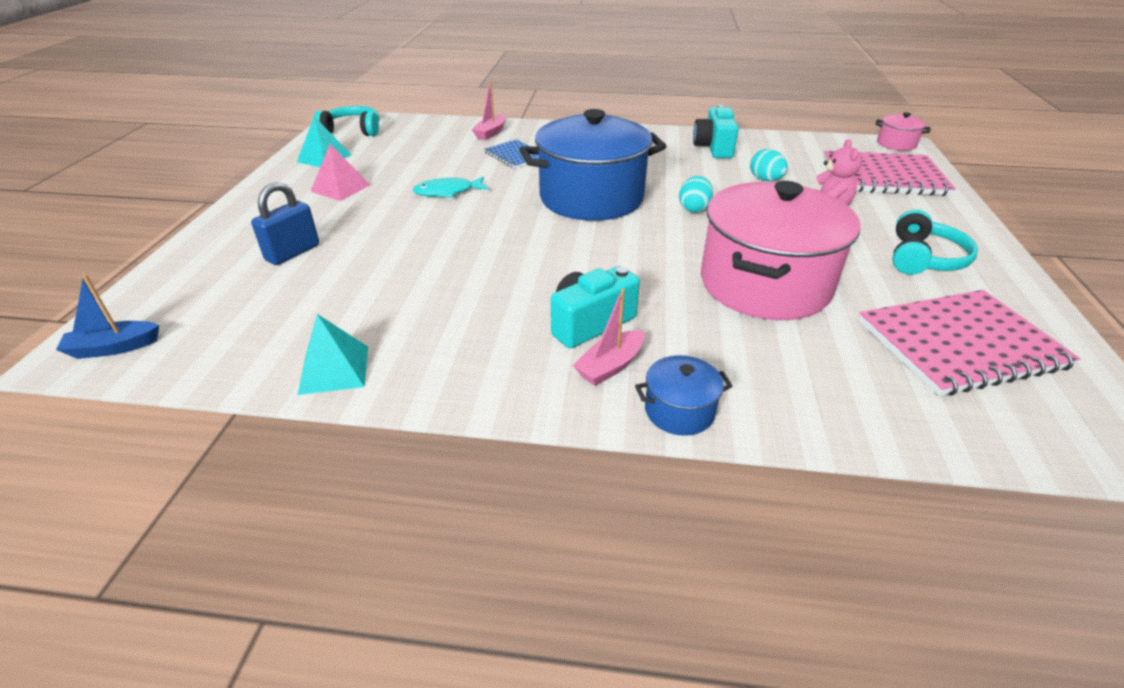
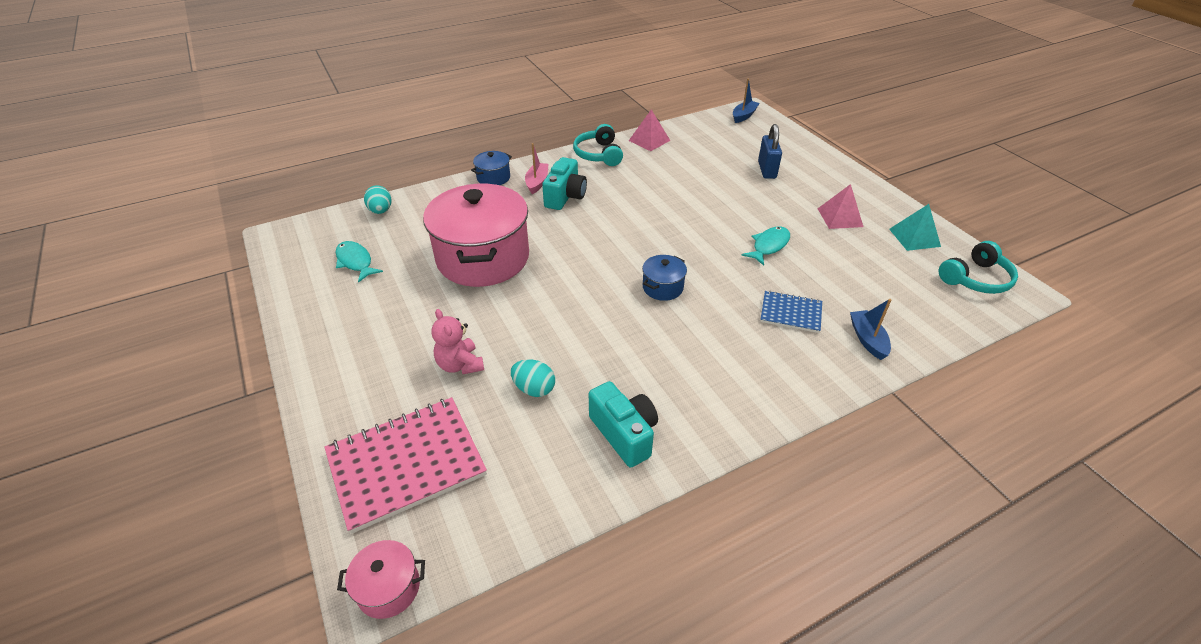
camera: 145 degrees right, 5 degrees up
(334, 369) = (649, 140): turquoise pyramid -> pink pyramid
(491, 133) = (867, 339): pink boat -> blue boat
(591, 198) = (662, 287): blue pot -> blue pot, size x0.42
(694, 209) = (573, 311): turquoise egg -> turquoise egg (381, 211)
(924, 258) = (370, 332): turquoise headphones -> turquoise headphones (598, 154)
(959, 344) = (355, 262): pink notebook -> turquoise fish

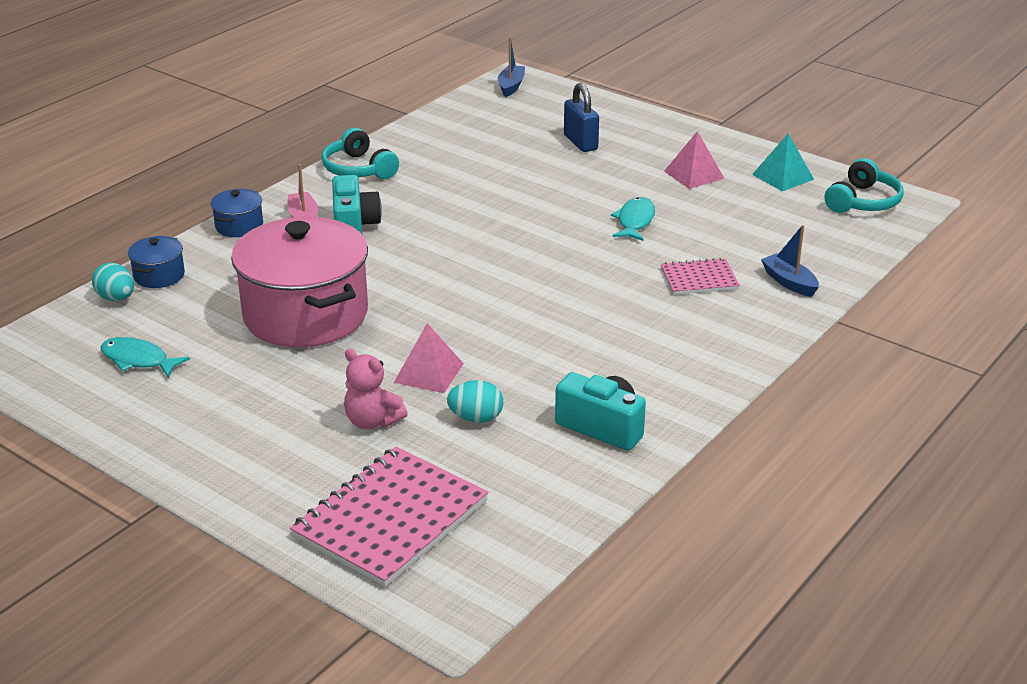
camera: 25 degrees left, 10 degrees down
(389, 588) = (463, 612): pink pot -> none
(649, 140) = (411, 139): pink pyramid -> pink pyramid (429, 372)
(662, 287) = (546, 290): blue pot -> blue pot (159, 275)
(790, 313) = (699, 279): blue notebook -> pink notebook

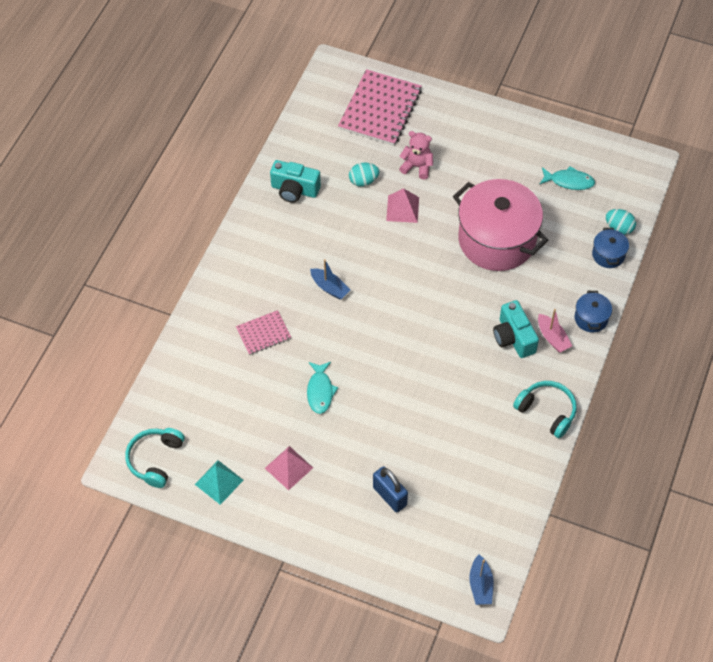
camera: 165 degrees right, 25 degrees up
(789, 282) = (204, 344): blue boat -> blue boat (329, 288)

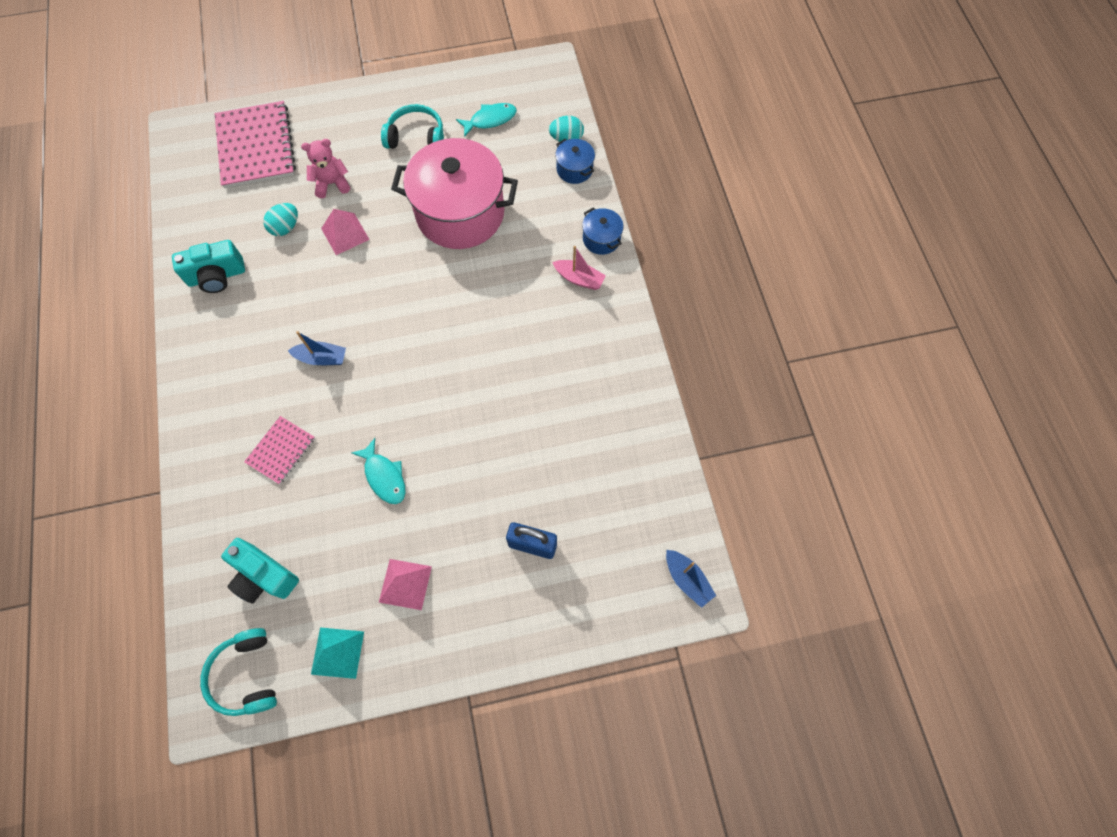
camera: 35 degrees left, 10 degrees up
(513, 338) = (542, 301): turquoise camera -> turquoise camera (264, 576)
(547, 411) = (624, 355): turquoise headphones -> turquoise headphones (416, 137)

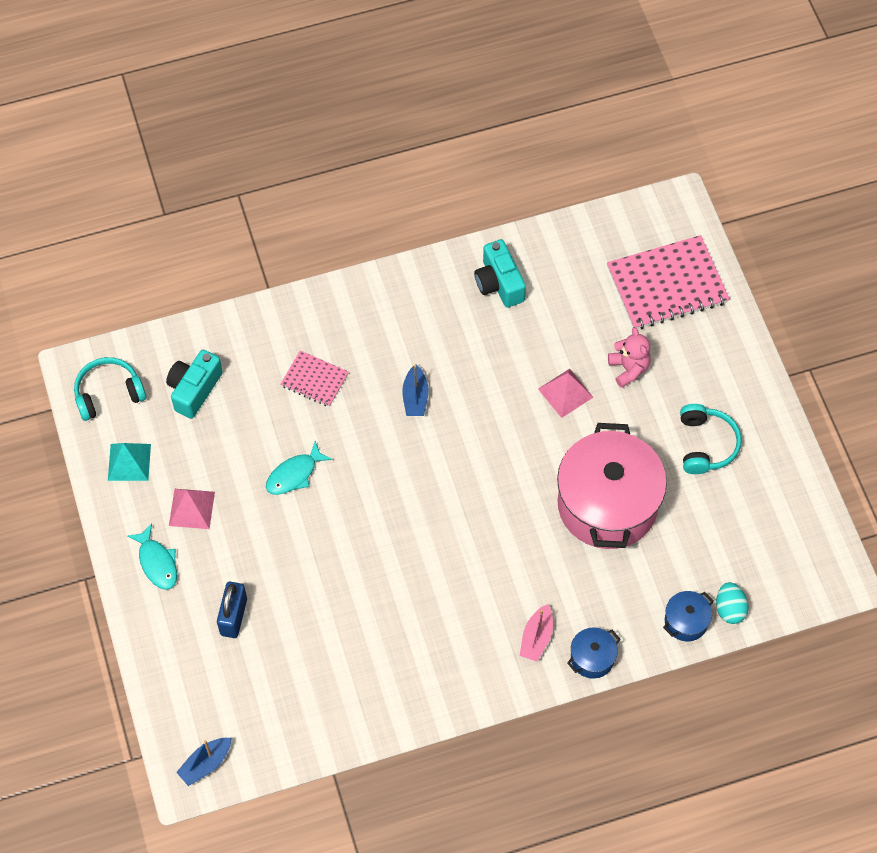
camera: 85 degrees right, 5 degrees down
(285, 227) = (566, 334): turquoise egg -> none
(490, 120) = (744, 521): turquoise fish -> turquoise fish (157, 562)

